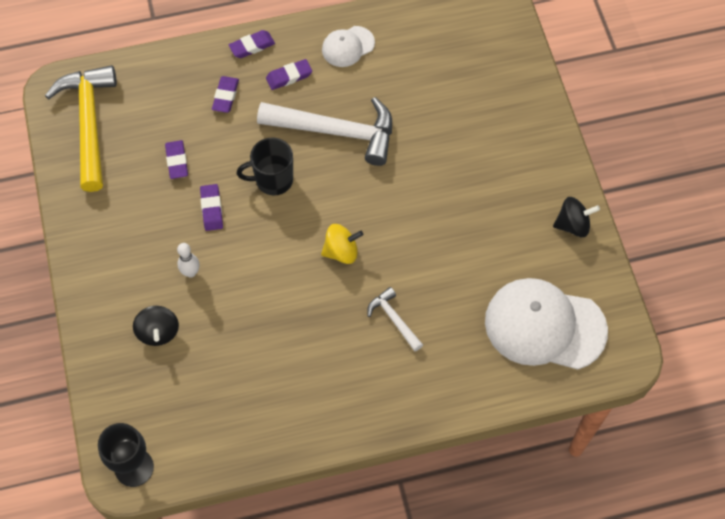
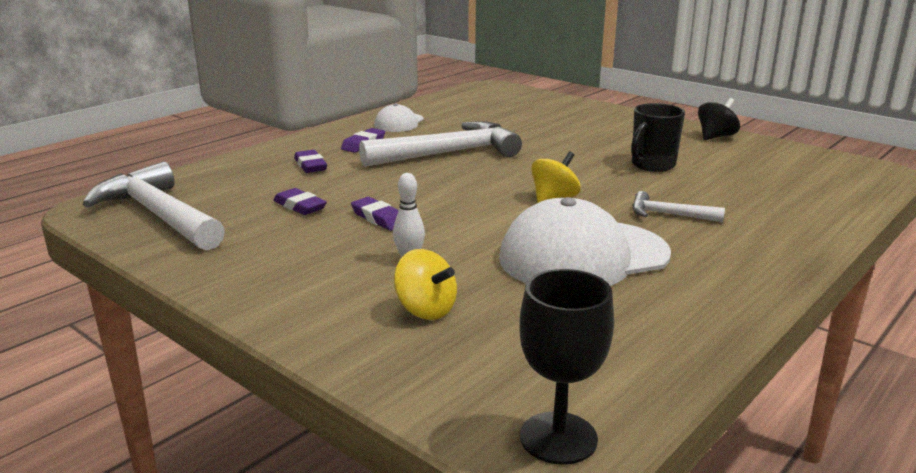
camera: 35 degrees left, 40 degrees down
(89, 124) = (159, 215): yellow hammer -> white hammer
(158, 332) = (425, 310): black spinning top -> yellow spinning top
(252, 46) = (306, 141): purple eraser -> none
(273, 180) = (423, 187): black mug -> black mug (652, 165)
(544, 326) = (793, 177): white cap -> white cap (583, 256)

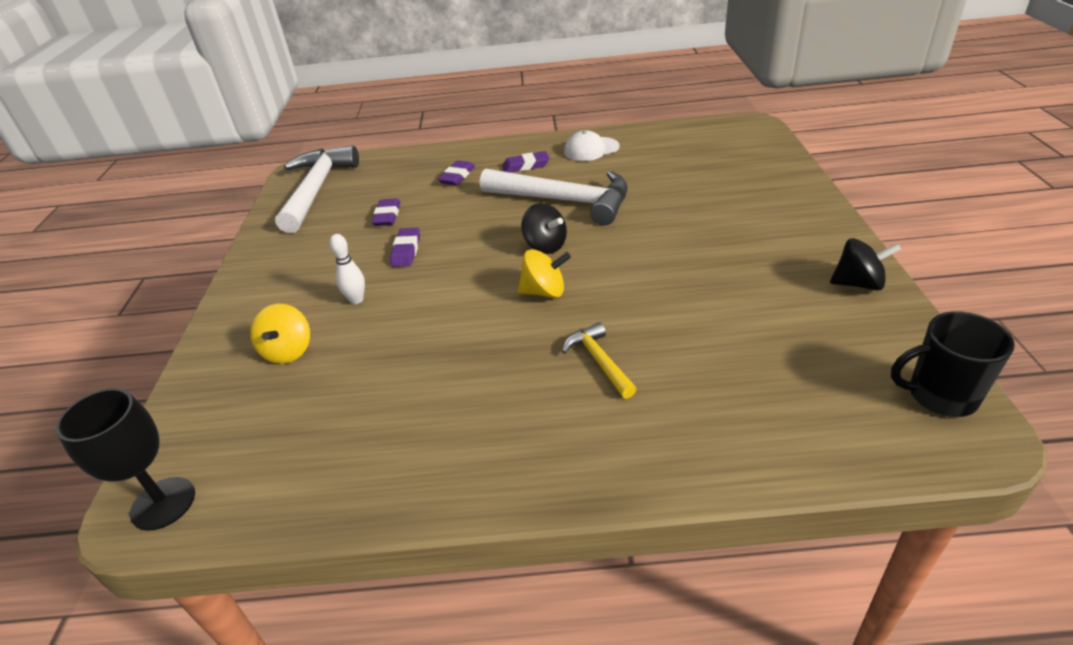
camera: 50 degrees right, 15 degrees up
(494, 179) = (545, 246): none -> black spinning top
(583, 256) = (452, 365): white cap -> none
(652, 165) = (706, 292): black mug -> black mug (940, 396)
(669, 215) = (599, 361): white hammer -> yellow hammer

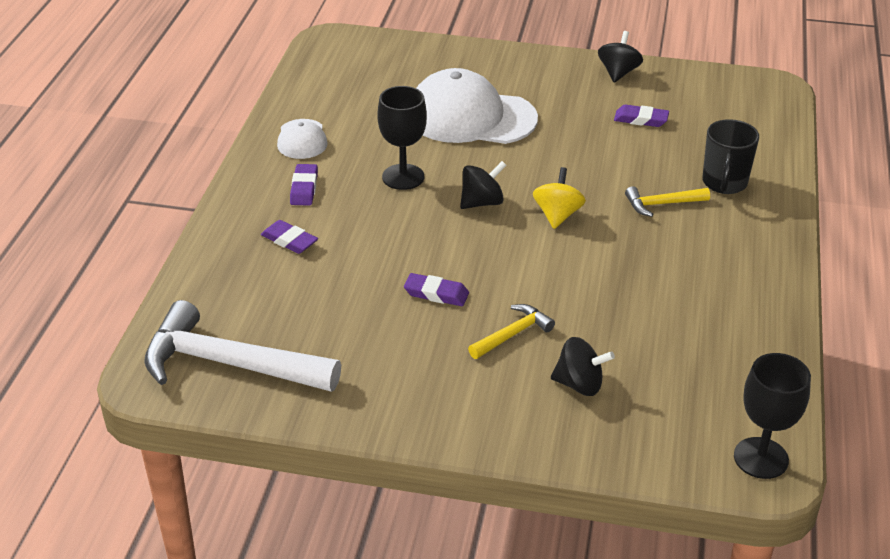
camera: 80 degrees left, 0 degrees up
(288, 351) = (579, 384): yellow spinning top -> black spinning top
(356, 300) = (512, 334): white bowling pin -> yellow hammer
(387, 216) = (348, 303): purple eraser -> purple eraser (641, 119)
(564, 201) = (403, 177): white hammer -> black goblet
(683, 212) = (471, 117): none -> white cap
(940, 396) = (740, 85): black mug -> black mug (724, 183)

